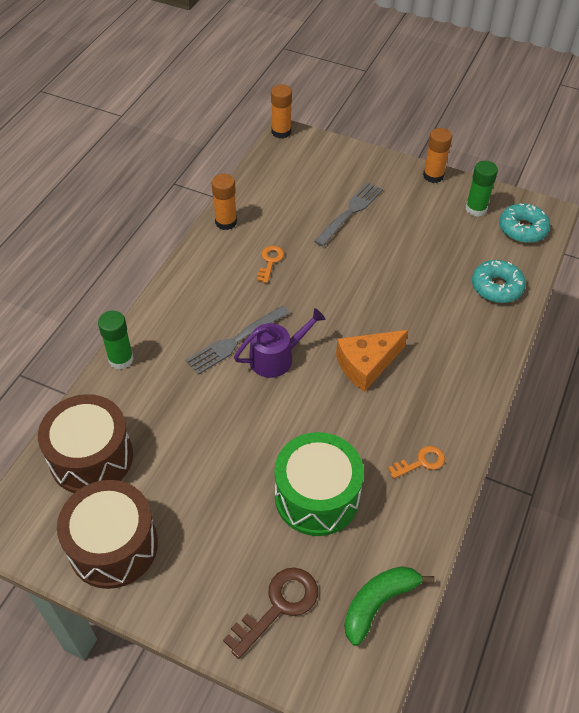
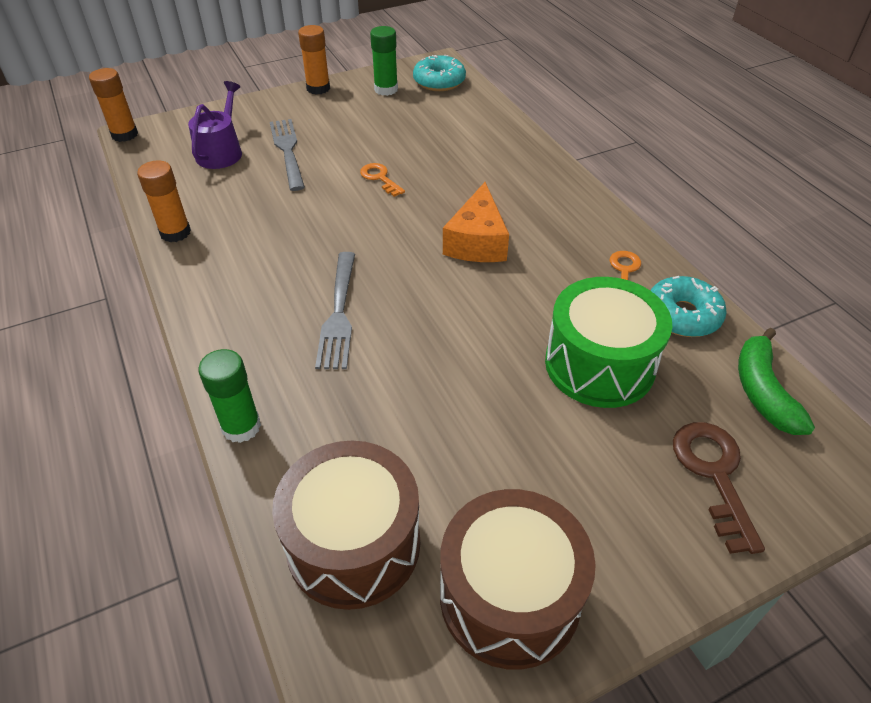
camera: 50 degrees left, 5 degrees down
(270, 261) = (271, 232): orange key -> orange key (380, 178)
(276, 357) = (396, 295): purple watering can -> purple watering can (221, 151)
(496, 287) = (481, 126): turquoise donut -> turquoise donut (682, 315)

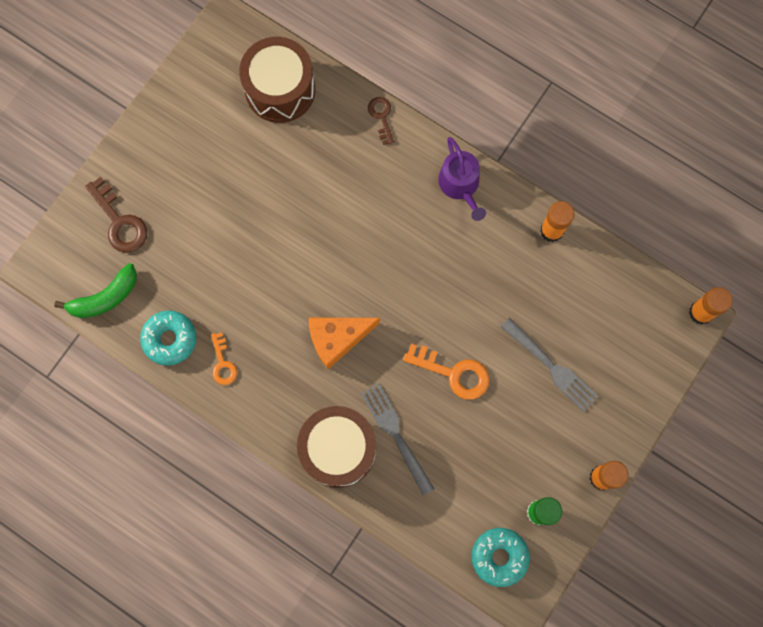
camera: 150 degrees right, 30 degrees up
(221, 151) = (603, 336): purple watering can -> purple watering can (460, 185)
(241, 427) = (381, 117): green glue stick -> brown key
(338, 313) = (387, 221): grey fork -> grey fork (396, 435)
(380, 178) = (453, 373): orange key -> orange key, size x1.65
(477, 241) = (337, 339): orange cheese -> orange cheese turned 90 degrees counterclockwise
(509, 596) = (195, 104): brown drum -> brown drum (338, 449)
(599, 364) = (207, 267): green drum -> none
(763, 391) = (105, 297): green banana -> green banana turned 90 degrees clockwise

